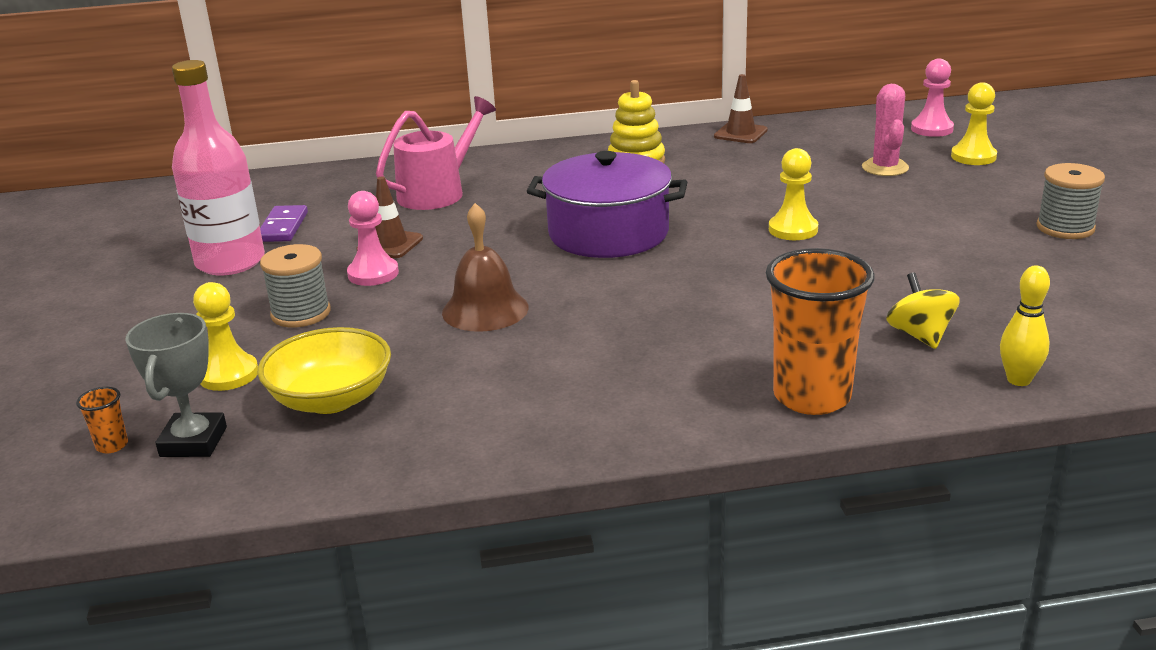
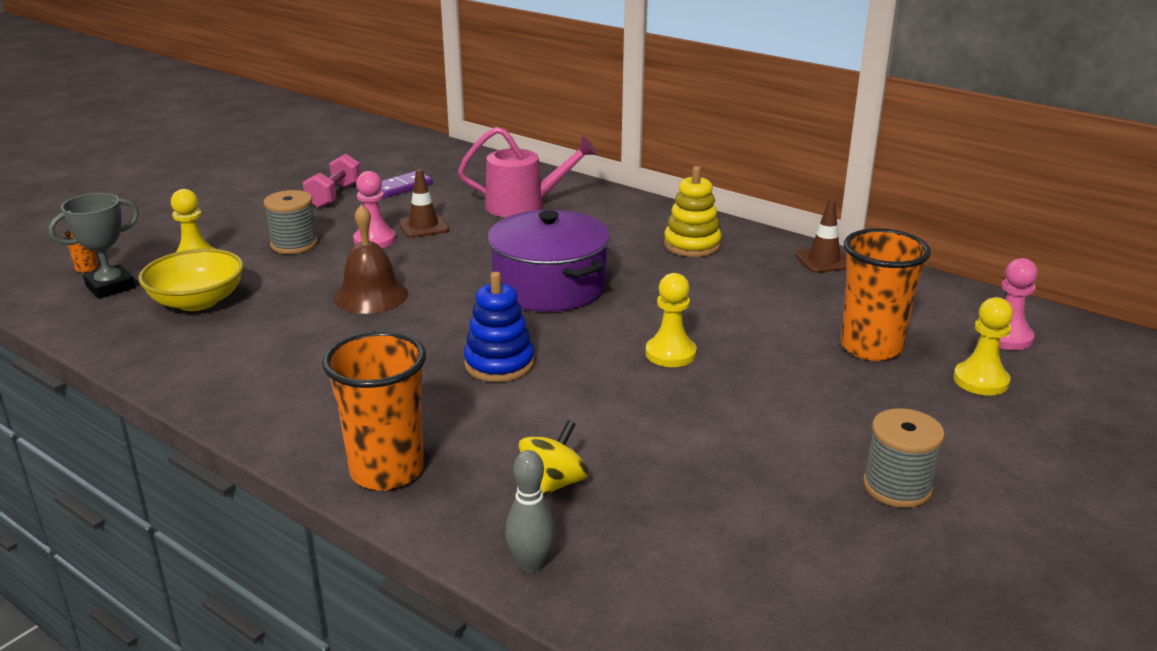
camera: 45 degrees right, 0 degrees up
(230, 262) = (334, 196): pink bottle -> pink dumbbell
(706, 295) = (499, 364): none -> blue stacking toy
(885, 168) = (871, 347): pink cactus -> orange cup
(1018, 380) = (531, 564): yellow bowling pin -> grey bowling pin

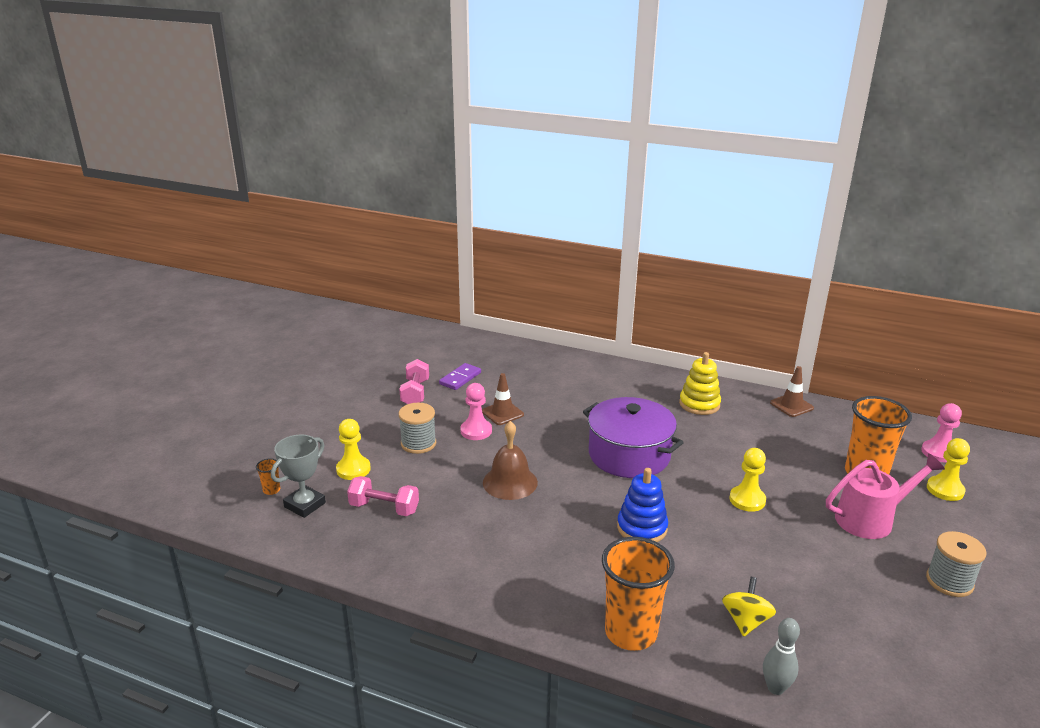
camera: 15 degrees left, 0 degrees up
(197, 301) = (384, 508): yellow bowl -> pink dumbbell
(524, 205) = (561, 384): pink watering can -> pink watering can (871, 519)

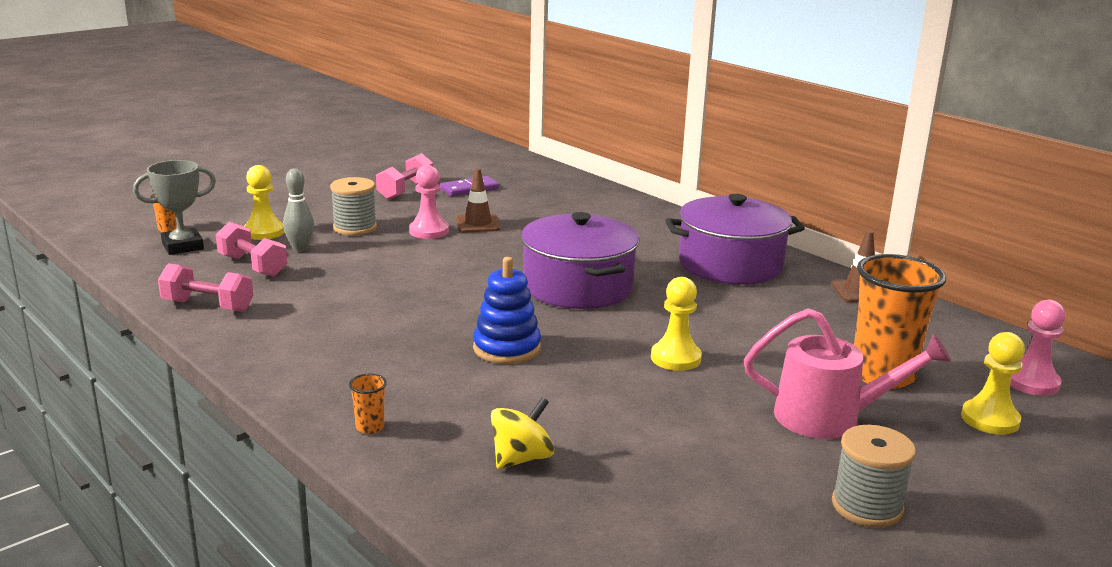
camera: 25 degrees right, 5 degrees down
(395, 561) = (208, 306): none -> pink dumbbell
(510, 482) = (408, 277): brown bell -> none
(630, 633) = (370, 427): orange cup -> orange cup, size x0.40
(699, 404) = (730, 265): yellow stacking toy -> purple pot
(775, 688) = (475, 526): grey bowling pin -> grey bowling pin (300, 248)

